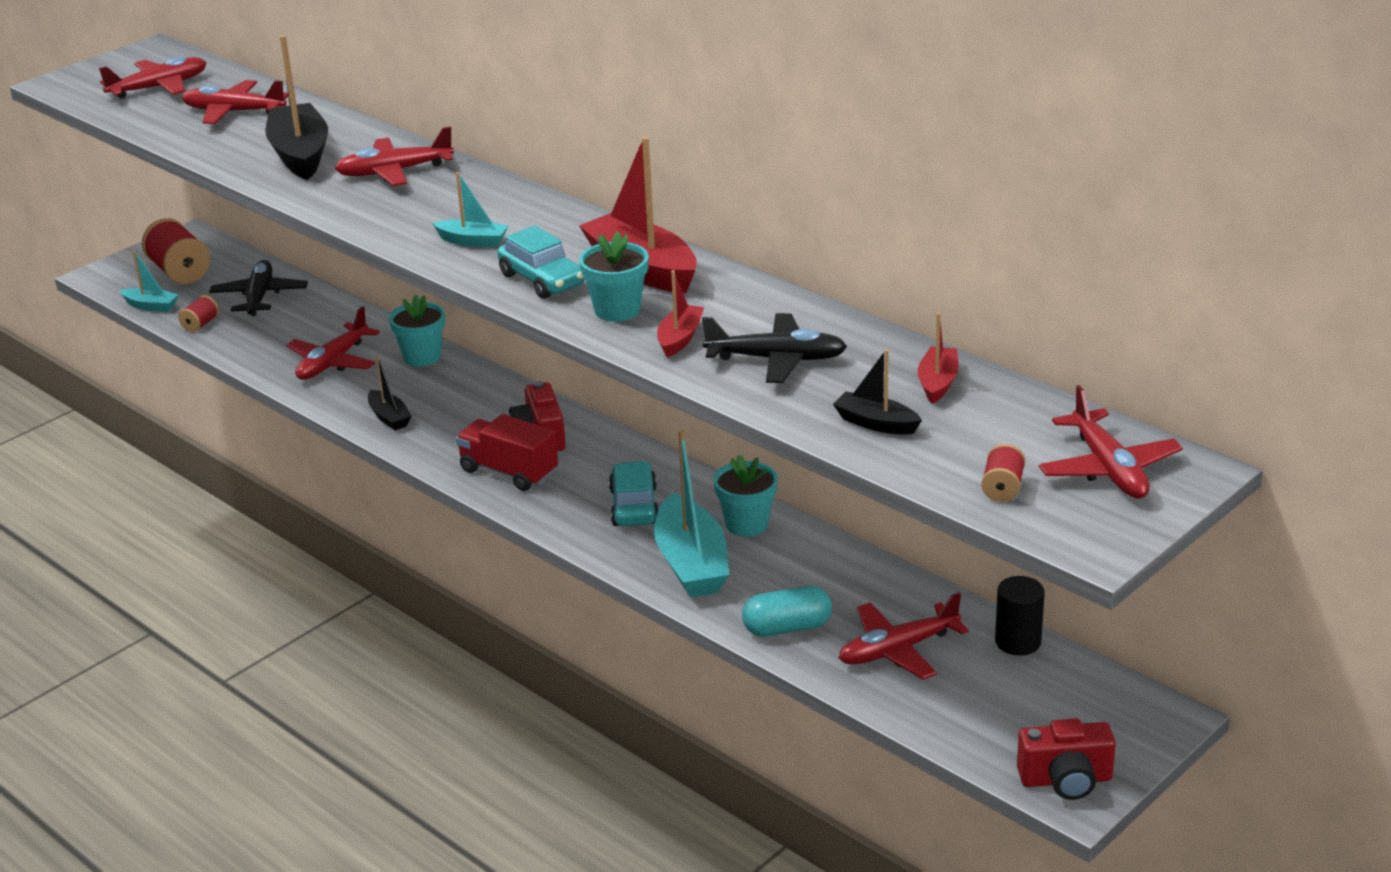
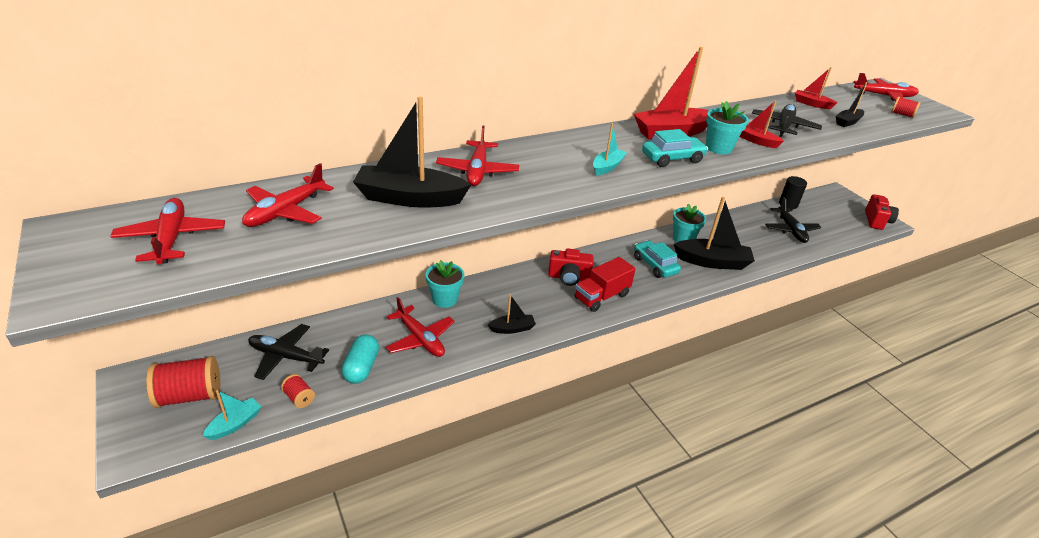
camera: 75 degrees left, 5 degrees up
(634, 506) = (655, 265): turquoise car -> turquoise car turned 45 degrees clockwise
(691, 563) = (712, 262): turquoise boat -> black boat
(787, 627) = (770, 251): turquoise capsule -> turquoise capsule (361, 367)
(897, 650) = (790, 230): red plane -> black plane

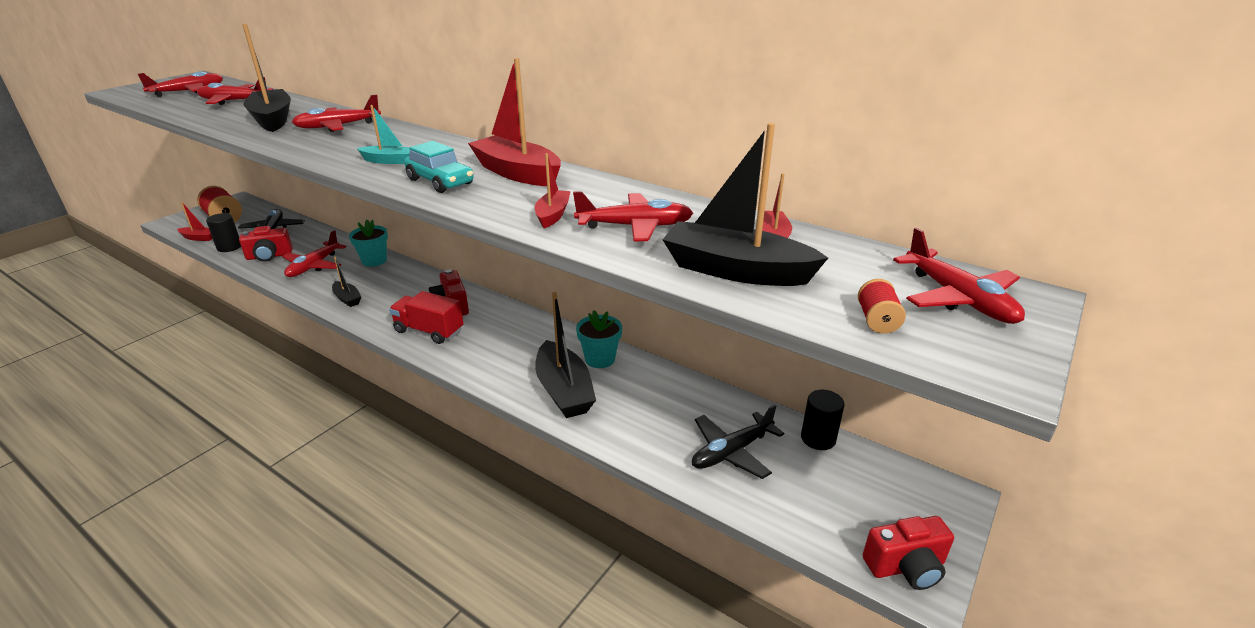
camera: 65 degrees right, 5 degrees down
(235, 424) = (199, 238): turquoise boat -> red boat
(299, 398) = (229, 247): red spool -> black cylinder
(361, 367) = (269, 256): turquoise capsule -> red camera
(655, 265) = (518, 350): turquoise car -> none
(718, 148) = (500, 198): turquoise flower pot -> none
(783, 126) = (635, 226): black plane -> red plane
(847, 122) = (736, 270): black boat -> black boat, size x1.93

